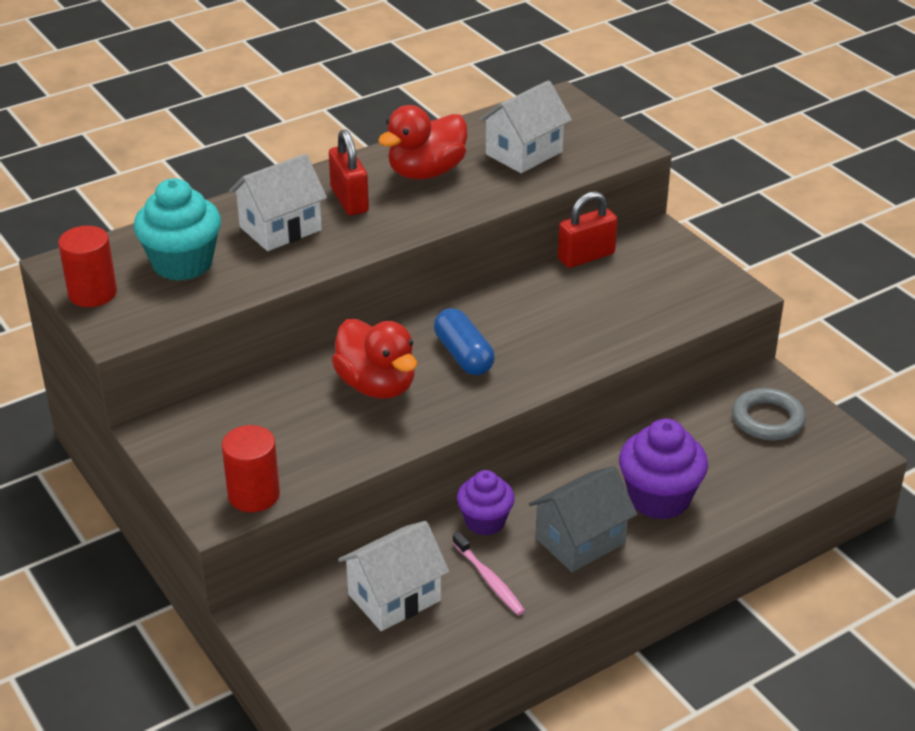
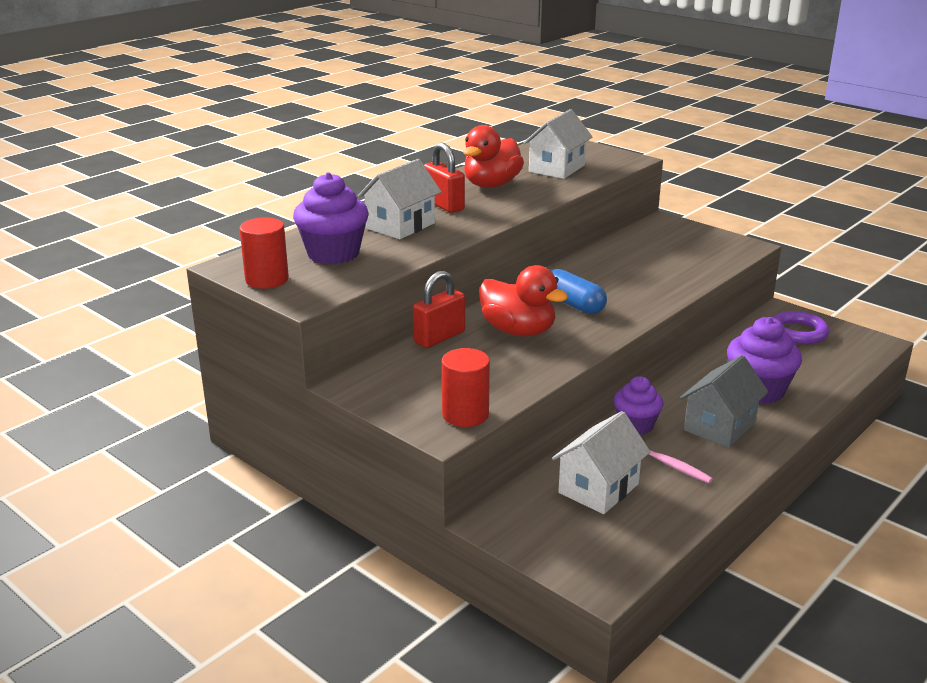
camera: 15 degrees left, 10 degrees down
(182, 263) = (333, 254): turquoise cupcake -> purple cupcake
(586, 257) = (621, 239): red padlock -> red padlock (439, 337)
(767, 419) = (798, 332): grey ring -> purple ring

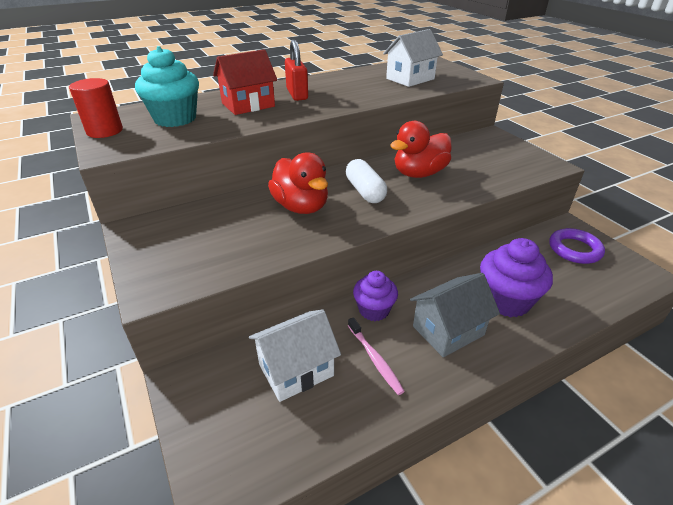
camera: 20 degrees right, 10 degrees up
(333, 254) = (175, 119): purple cupcake -> turquoise cupcake
(400, 226) = (248, 105): white house -> red house
(439, 337) = (237, 200): red padlock -> none
(465, 414) = (186, 278): red cylinder -> none
(491, 185) = (348, 84): red duck -> red duck (419, 173)
(573, 304) = (365, 191): blue capsule -> white capsule

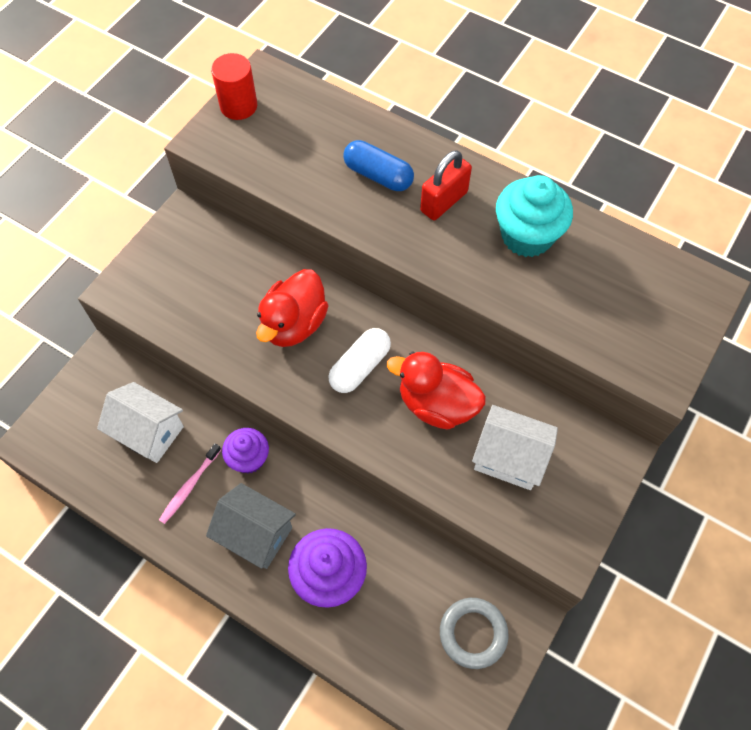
camera: 60 degrees right, 25 degrees up
(175, 119) = (300, 138): turquoise cupcake -> turquoise cupcake (527, 236)
(248, 105) = (378, 175): red house -> blue capsule
(410, 79) = (597, 296): white house -> white house (509, 458)
(574, 249) = (473, 633): purple ring -> grey ring

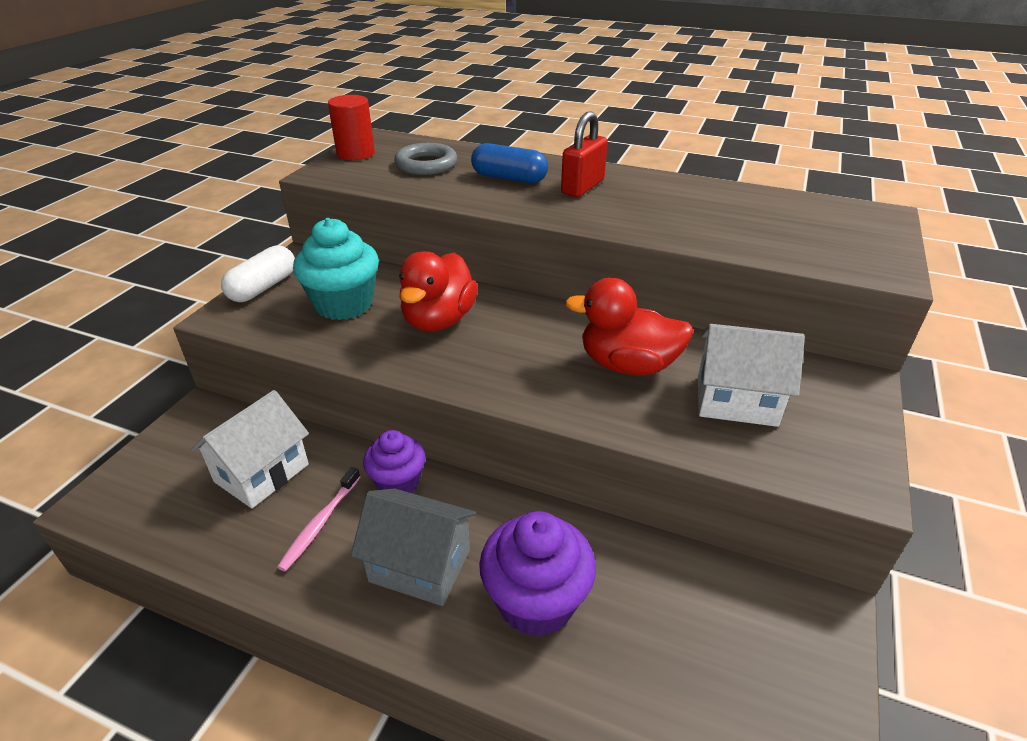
camera: 10 degrees left, 25 degrees down
(149, 432) = (261, 473): white house -> white house turned 75 degrees counterclockwise
(360, 367) = (525, 345): white capsule -> white capsule (263, 287)
(473, 633) = (765, 642): grey ring -> grey ring (426, 164)
(527, 236) = (677, 199): turquoise cupcake -> turquoise cupcake (344, 304)

